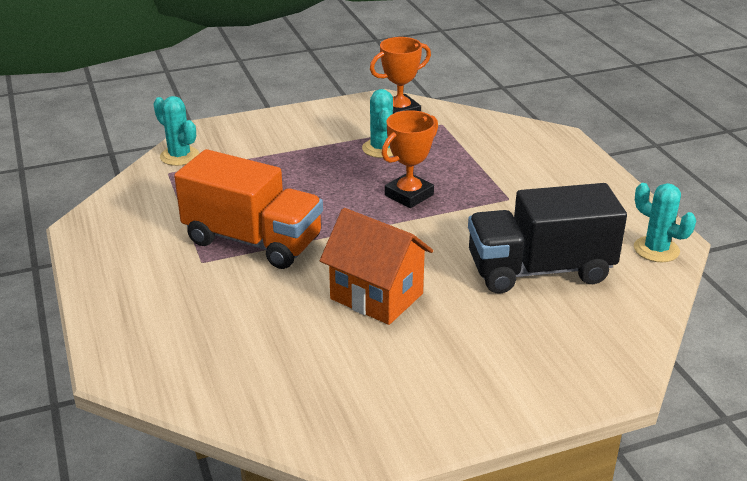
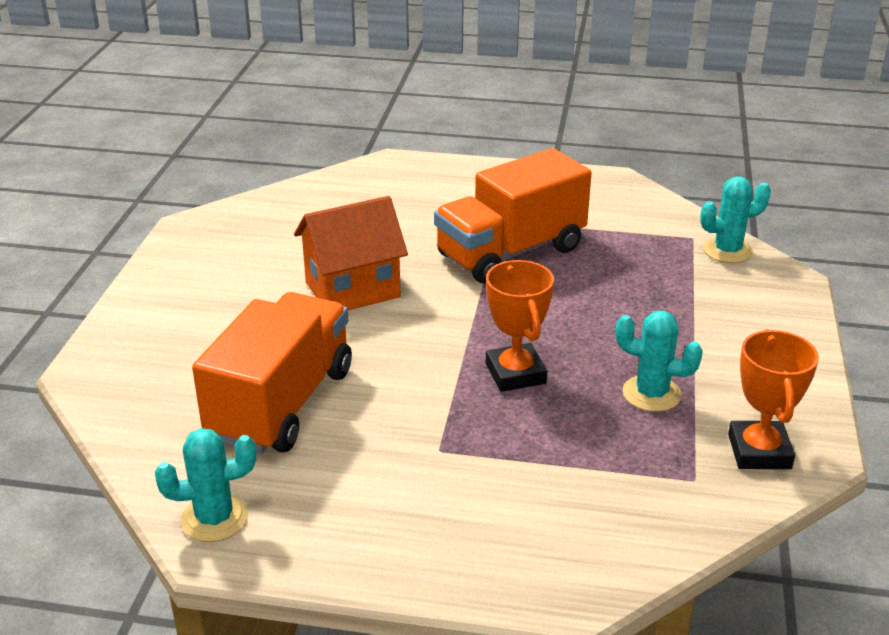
camera: 120 degrees right, 0 degrees up
(539, 270) = (281, 404): black truck -> orange truck

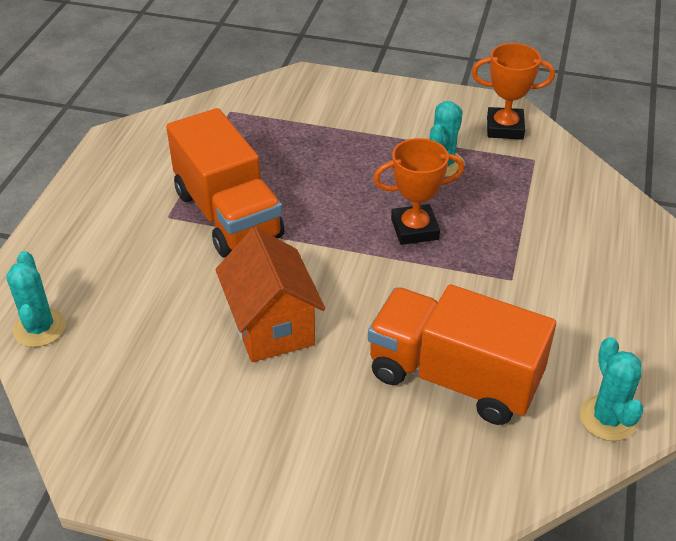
camera: 85 degrees left, 10 degrees up
(727, 251) = (255, 97): turquoise cactus -> turquoise cactus (40, 328)

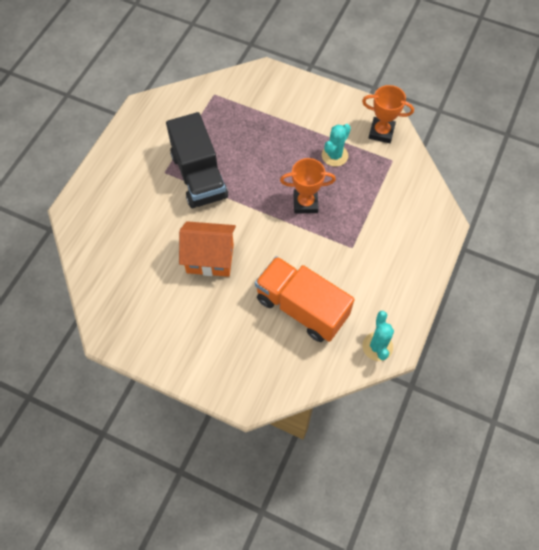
camera: 10 degrees right, 20 degrees up
(40, 328) = (85, 240): turquoise cactus -> none
(228, 215) = (199, 176): orange truck -> black truck
(272, 326) = (210, 258): orange house -> orange house turned 75 degrees counterclockwise

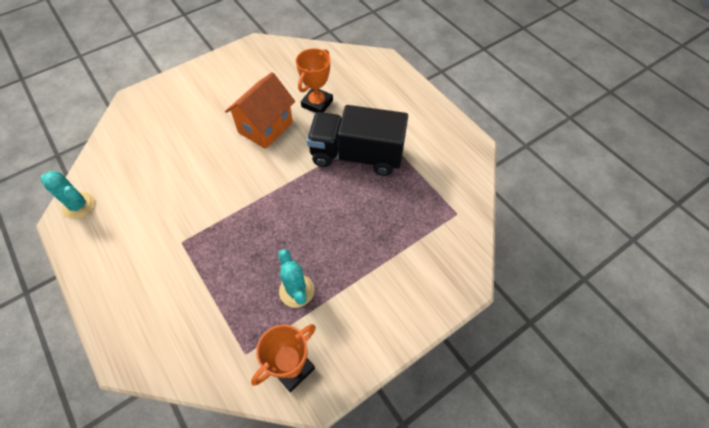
camera: 120 degrees right, 5 degrees down
(301, 308) = (165, 168): orange truck -> none
(305, 203) = (261, 228): orange trophy -> orange trophy (317, 103)

